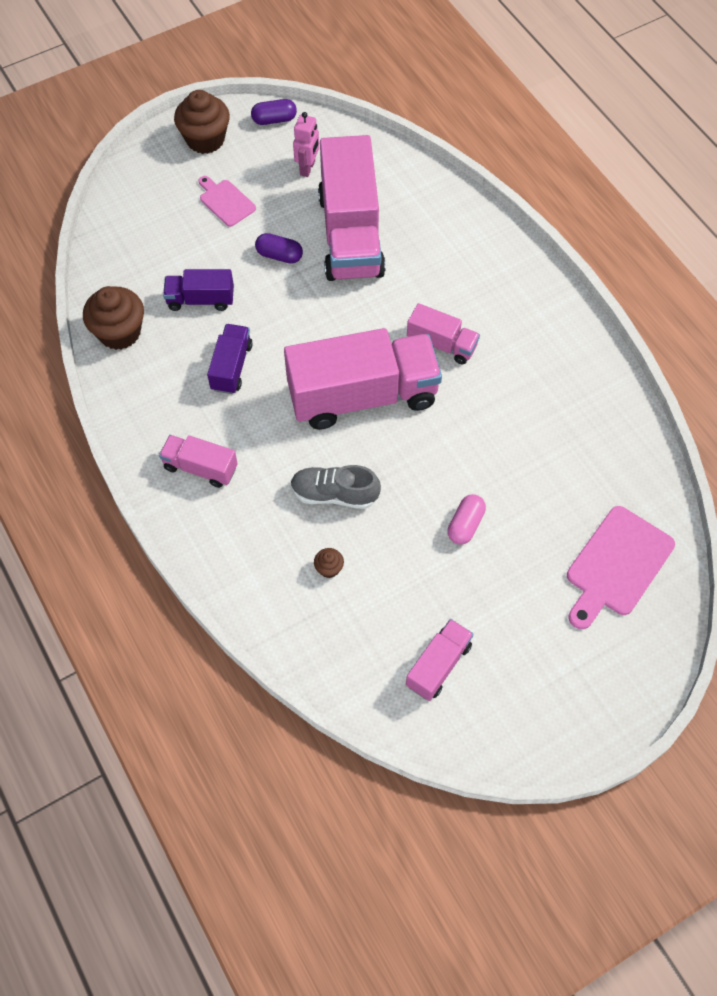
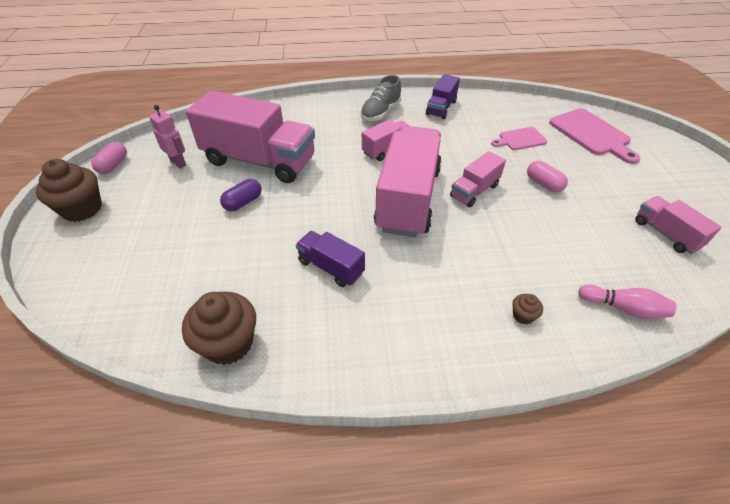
camera: 65 degrees left, 15 degrees down
(200, 300) = (243, 266): purple truck -> purple truck (441, 108)
(200, 468) = (428, 326): pink truck -> pink truck (474, 191)
(225, 201) = (158, 217): pink cutting board -> pink cutting board (520, 139)
(274, 120) = (113, 165): purple capsule -> pink capsule
(298, 627) = (623, 308): none -> pink bowling pin
(329, 568) = (565, 268): brown cupcake -> brown cupcake (523, 315)
(334, 494) = (493, 242): grey shoe -> grey shoe (380, 112)

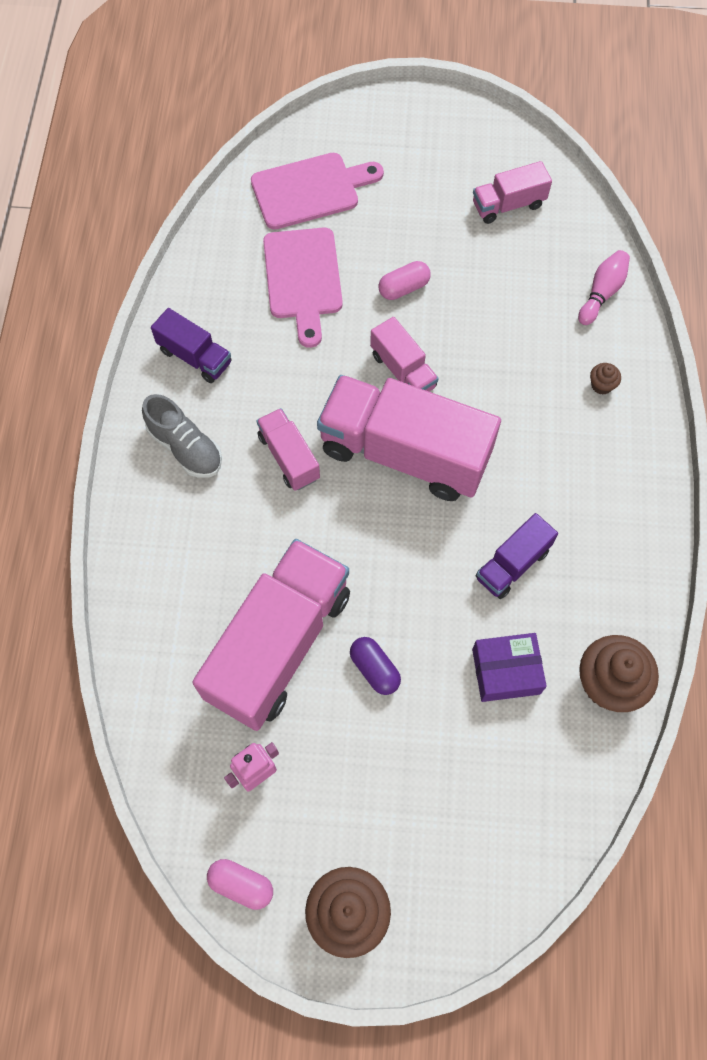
camera: 80 degrees left, 20 degrees up
(240, 271) = (506, 671): none -> purple box
(520, 139) = (303, 279): pink cutting board -> pink cutting board, size x1.70

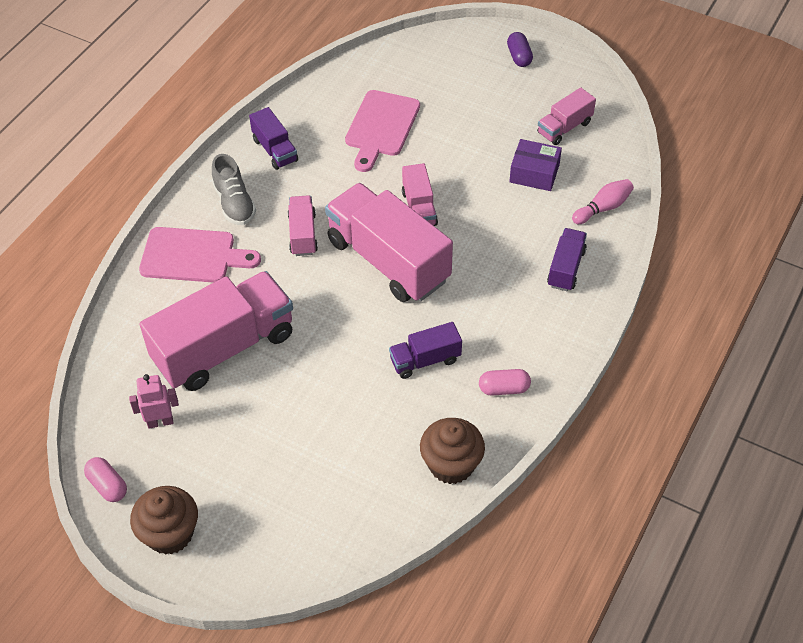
camera: 25 degrees right, 15 degrees down
(310, 190) = (420, 73): pink cutting board -> pink cutting board (193, 256)
(374, 669) = (282, 389): purple capsule -> purple capsule (519, 57)
(404, 288) = (452, 156): pink capsule -> pink capsule (504, 389)
(506, 671) = (378, 427): purple box -> purple box (534, 173)
(508, 205) = (564, 128): pink truck -> pink truck turned 45 degrees counterclockwise
(601, 385) = (566, 268): brown cupcake -> purple truck

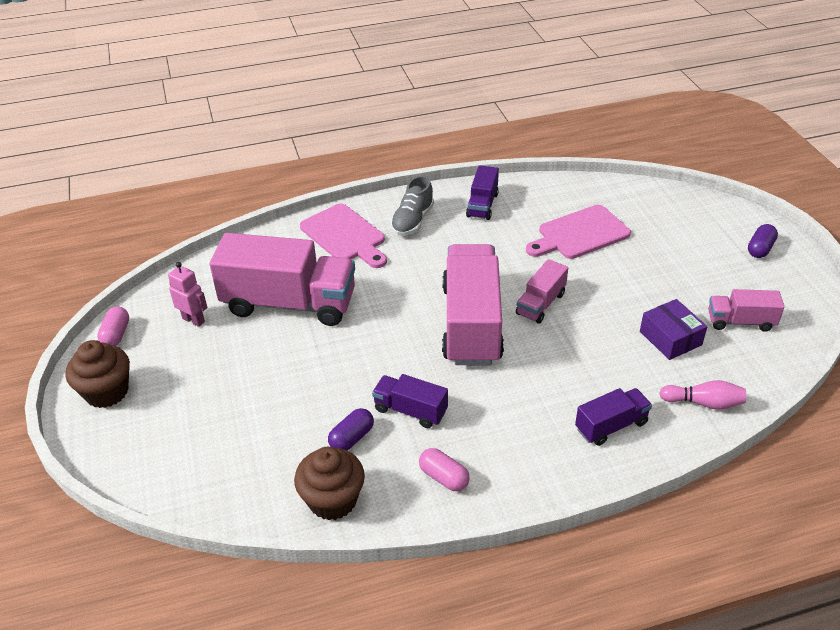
camera: 45 degrees right, 10 degrees down
(303, 234) = (433, 268): pink truck -> none
(409, 412) = (352, 438): none -> purple capsule

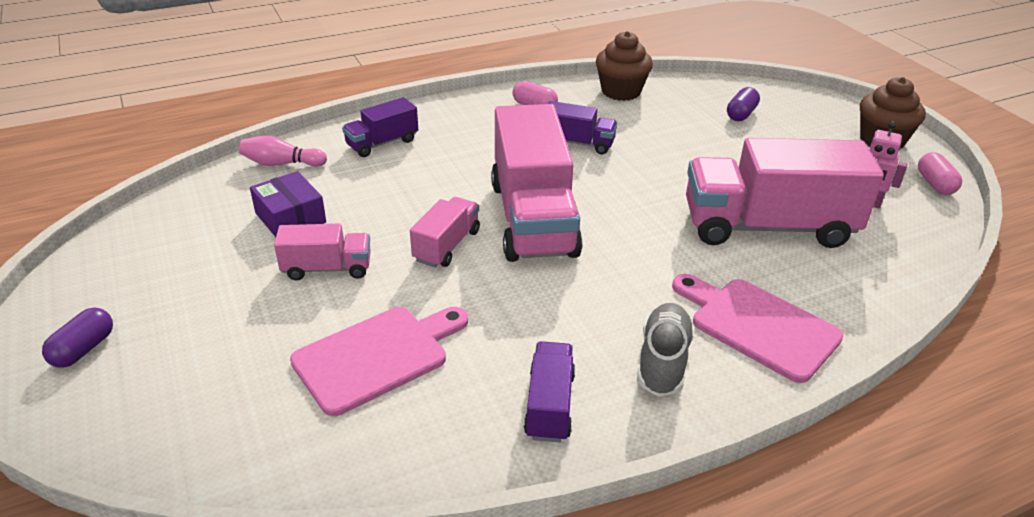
camera: 170 degrees right, 5 degrees down
(352, 438) = (625, 123): purple capsule -> purple capsule (741, 114)
(740, 321) = (191, 241): pink truck -> pink truck (327, 268)

